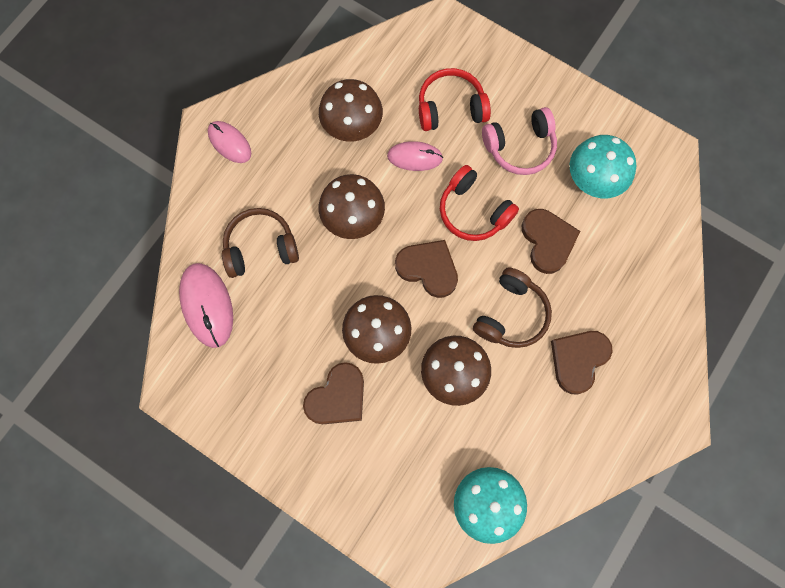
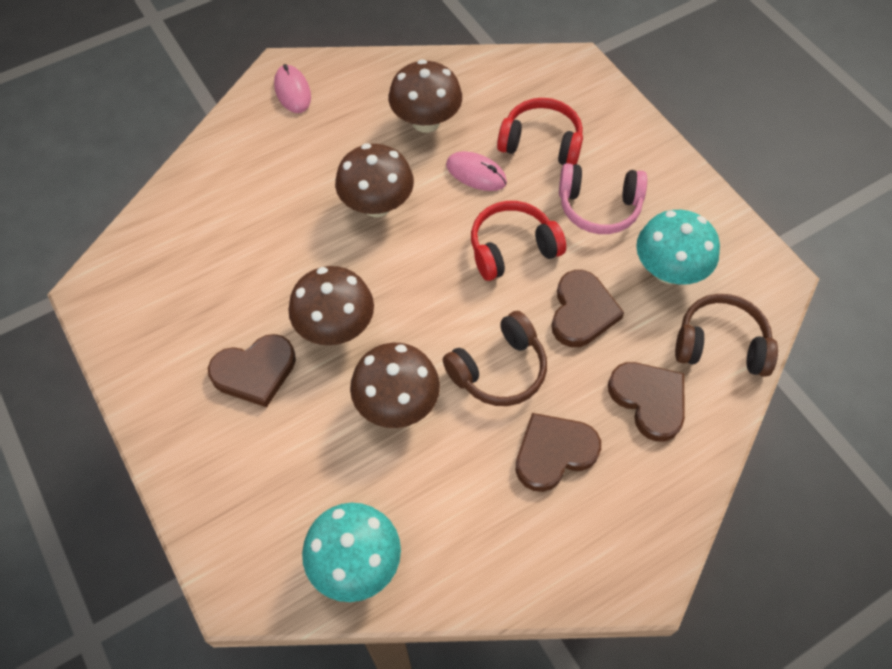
camera: 25 degrees right, 15 degrees down
(207, 305) = (176, 226): pink mouse -> none
(260, 247) = (264, 195): brown headphones -> brown headphones (720, 345)
(428, 268) = (430, 285): brown heart -> brown heart (649, 400)
(473, 211) = (512, 248): red headphones -> red headphones turned 90 degrees clockwise

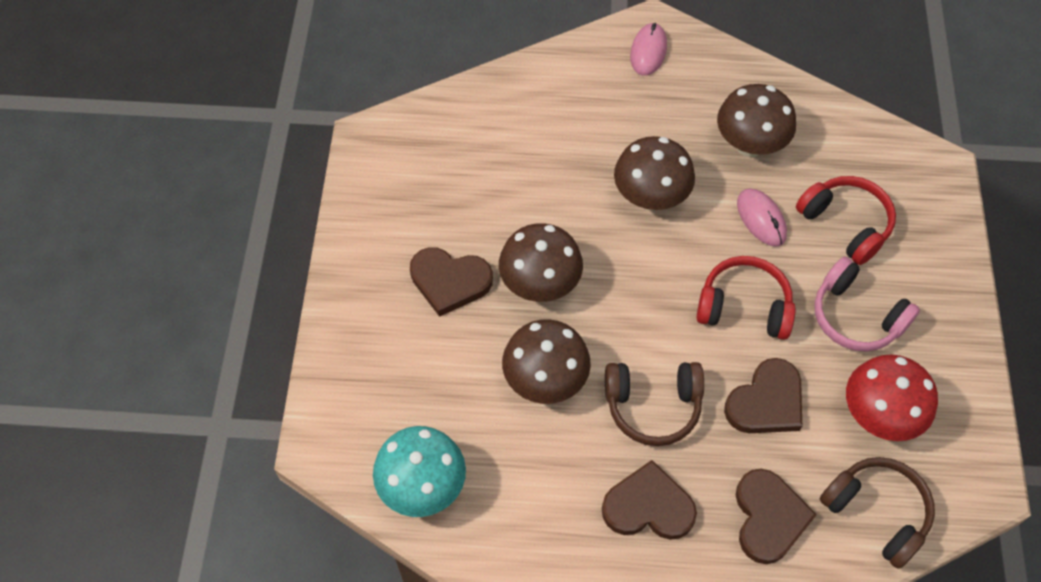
camera: 35 degrees right, 0 degrees up
(668, 271) = (879, 415): turquoise mushroom -> red mushroom

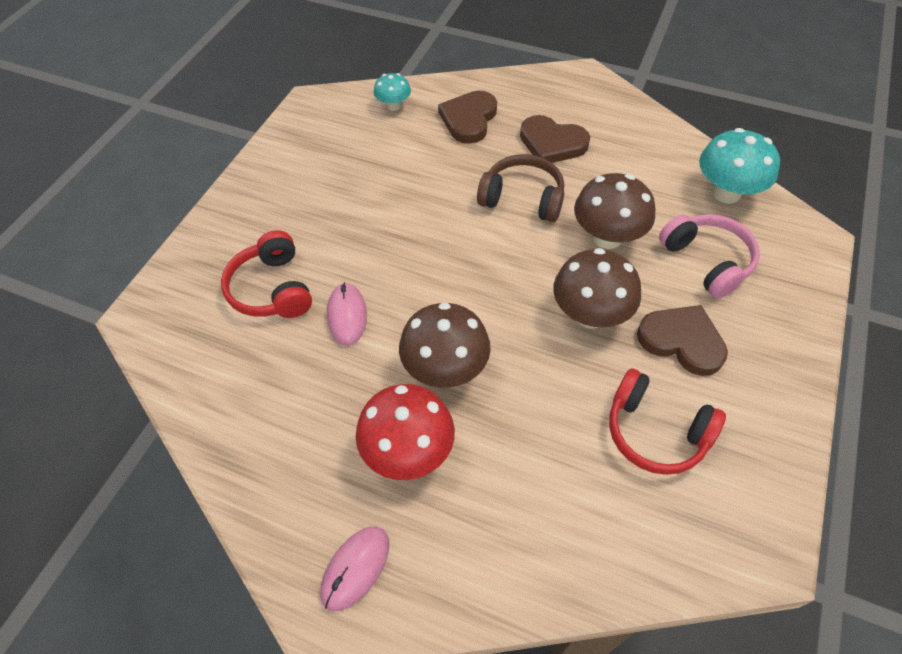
camera: 160 degrees left, 5 degrees down
(744, 307) = (409, 247): red headphones -> red headphones (656, 432)
(749, 144) = (309, 396): brown mushroom -> none
(766, 402) = (431, 180): brown heart -> none
(856, 316) = (320, 216): pink headphones -> pink headphones (707, 261)
(876, 513) = (393, 106): brown headphones -> turquoise mushroom
(879, 415) = (352, 153): red mushroom -> red mushroom (408, 451)

